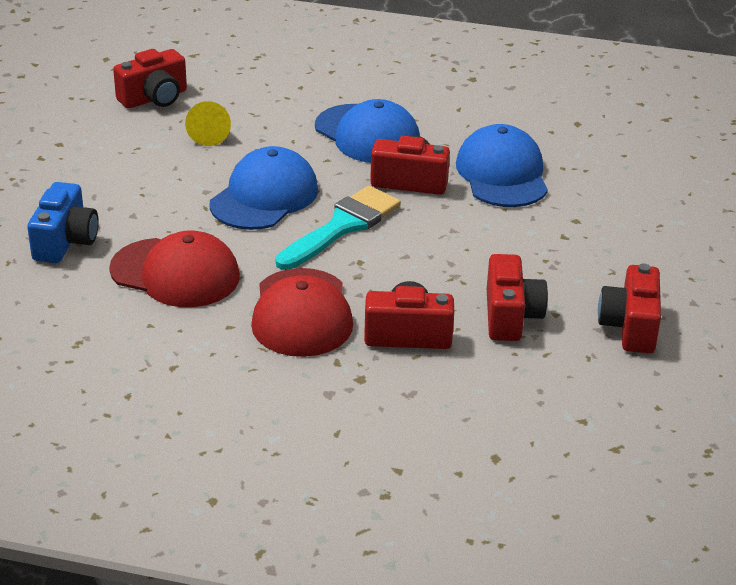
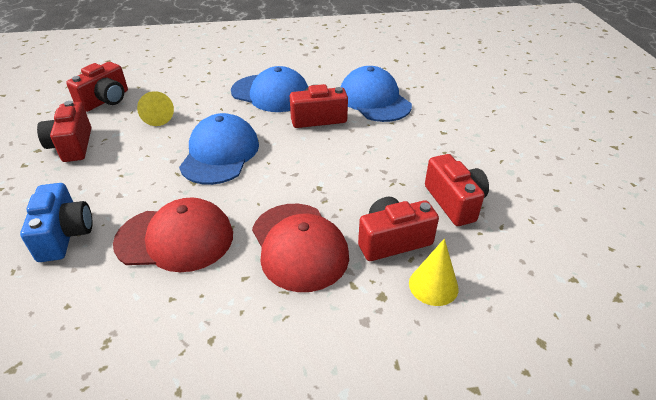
camera: 20 degrees left, 5 degrees up
(342, 226) = (290, 162): turquoise brush -> none
(421, 384) = (433, 285): none -> yellow cone
(630, 327) = (537, 187): red camera -> red camera (72, 145)

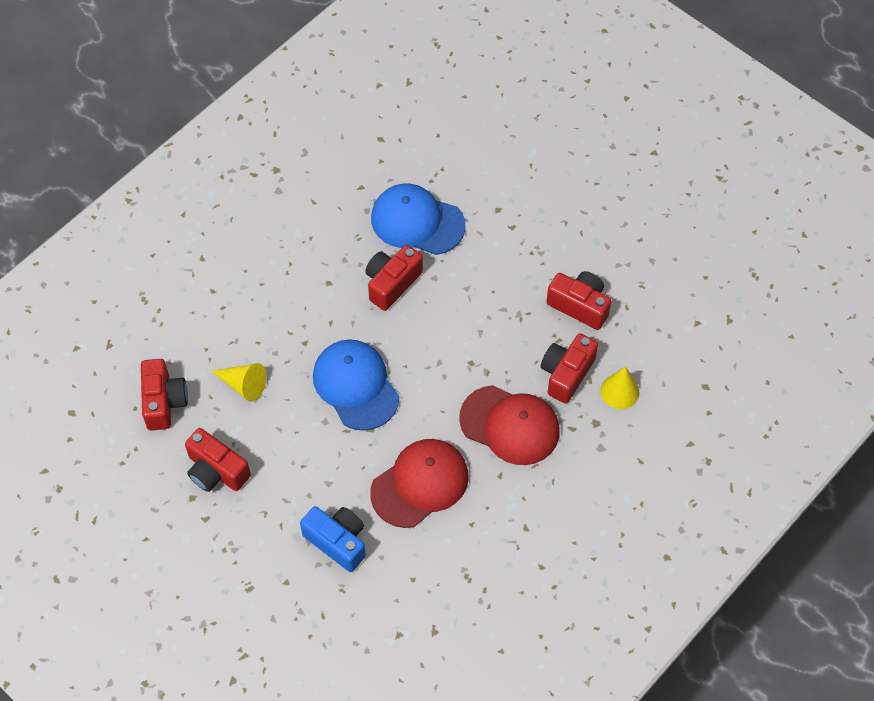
camera: 40 degrees left, 20 degrees up
(270, 93) = (312, 279): blue cap -> none

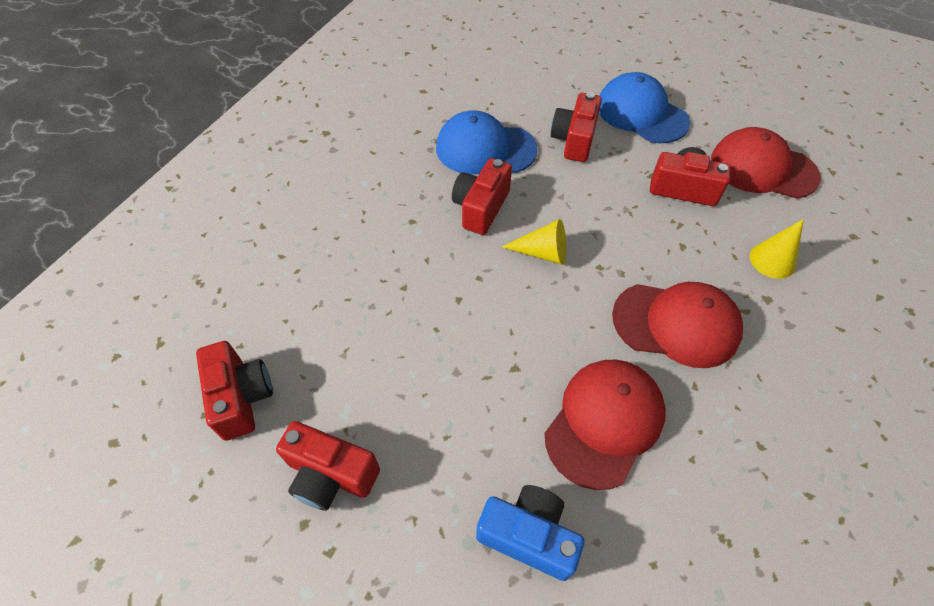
camera: 15 degrees left, 5 degrees down
(243, 385) = (342, 352): yellow cone -> yellow cone (542, 253)
(356, 386) = (479, 321): blue cap -> blue cap (641, 113)
(566, 374) = (707, 255): red camera -> red camera (574, 140)
(665, 301) = (762, 168): none -> red cap

